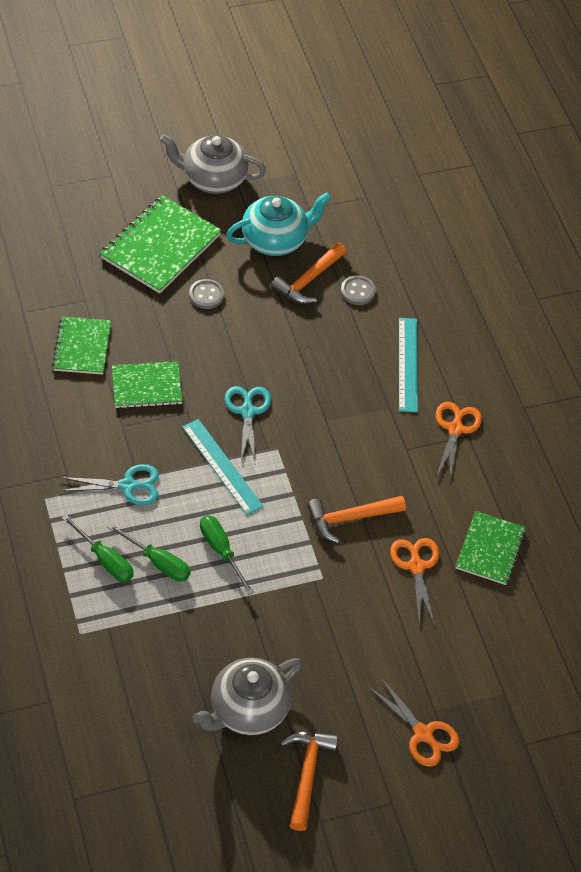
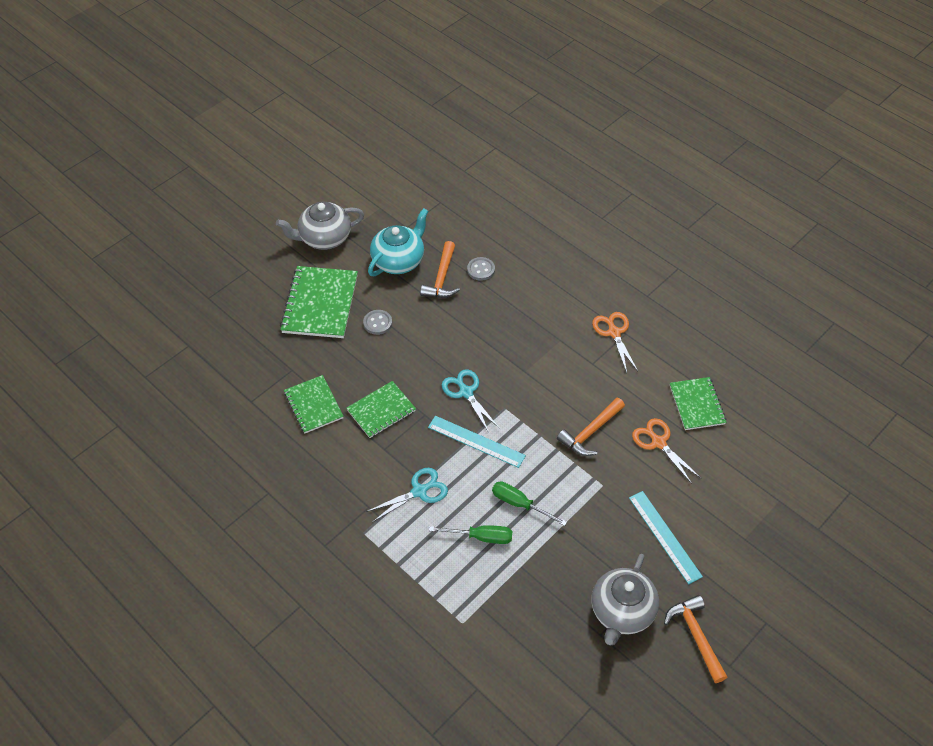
camera: 25 degrees left, 0 degrees up
(105, 560) = (441, 556): green screwdriver -> none
(408, 364) = (550, 304): turquoise ruler -> turquoise ruler (664, 536)
(423, 734) = (749, 560): orange scissors -> none

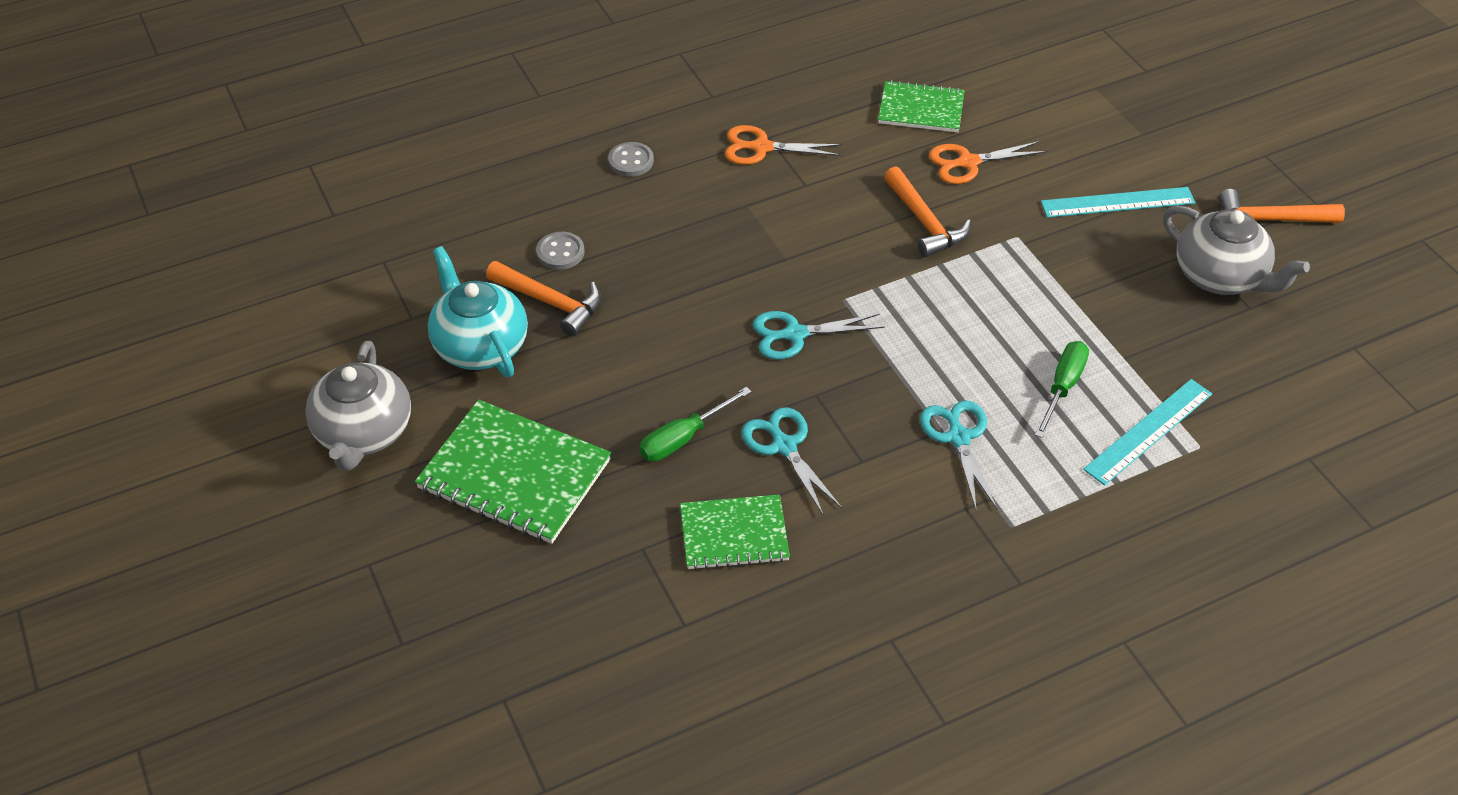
camera: 70 degrees left, 5 degrees down
(377, 323) = (600, 406): grey button -> grey button (631, 161)
(381, 410) = (784, 446): green notebook -> turquoise scissors
(476, 441) = (891, 347): turquoise ruler -> turquoise ruler (1148, 431)
(519, 504) = (1020, 329): green screwdriver -> green screwdriver (683, 438)

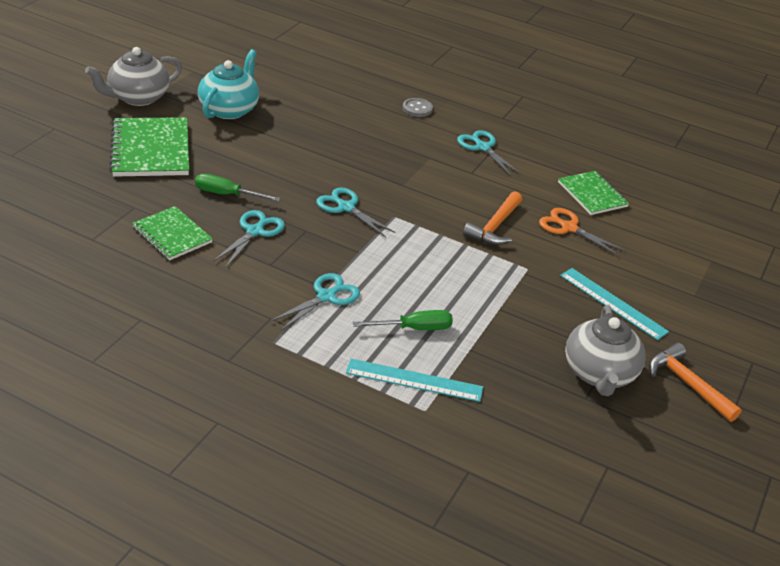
camera: 50 degrees right, 10 degrees down
(550, 302) = (282, 119): orange hammer -> none
(560, 252) = (322, 110): grey button -> none
(762, 147) = (483, 147): orange scissors -> turquoise scissors

